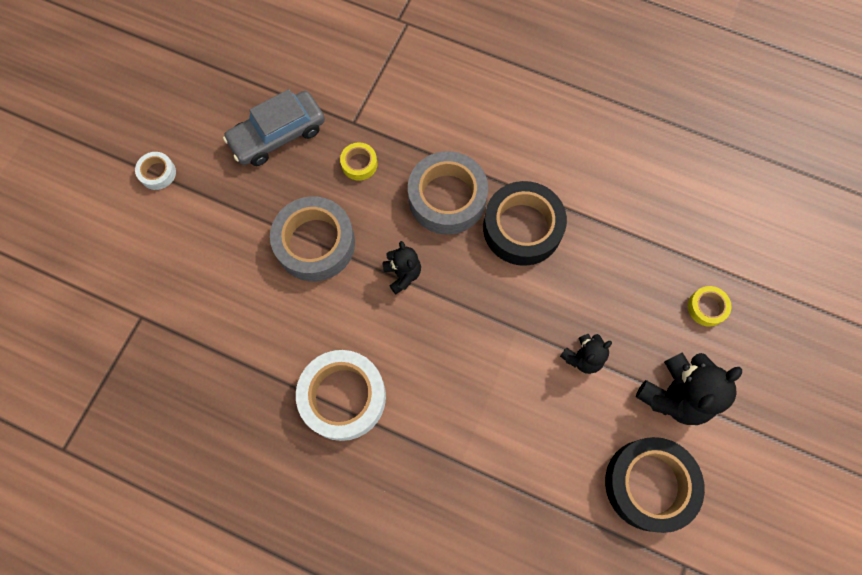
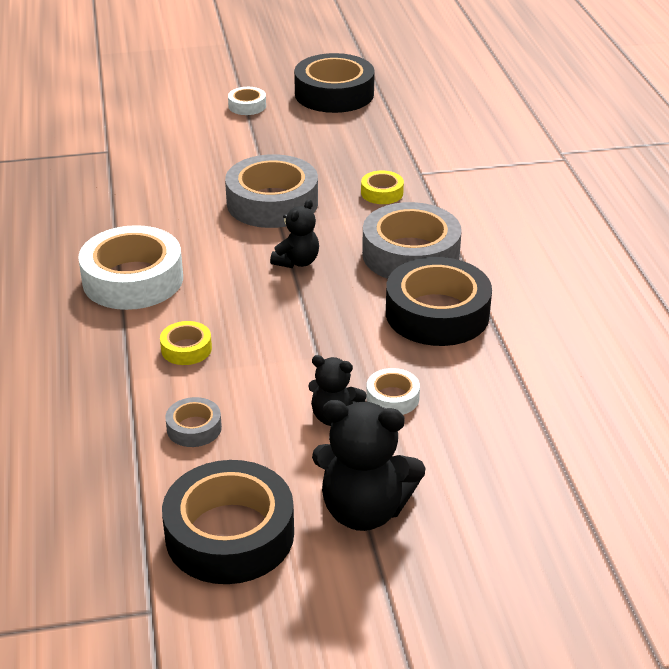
camera: 55 degrees right, 35 degrees down
(193, 101) = (334, 94): none -> black tape
(278, 135) = (355, 142): grey car -> none
(539, 449) = (194, 428): none -> grey tape
(587, 312) = (392, 398): none -> white tape
(706, 307) = (508, 492): yellow tape -> yellow tape (186, 349)

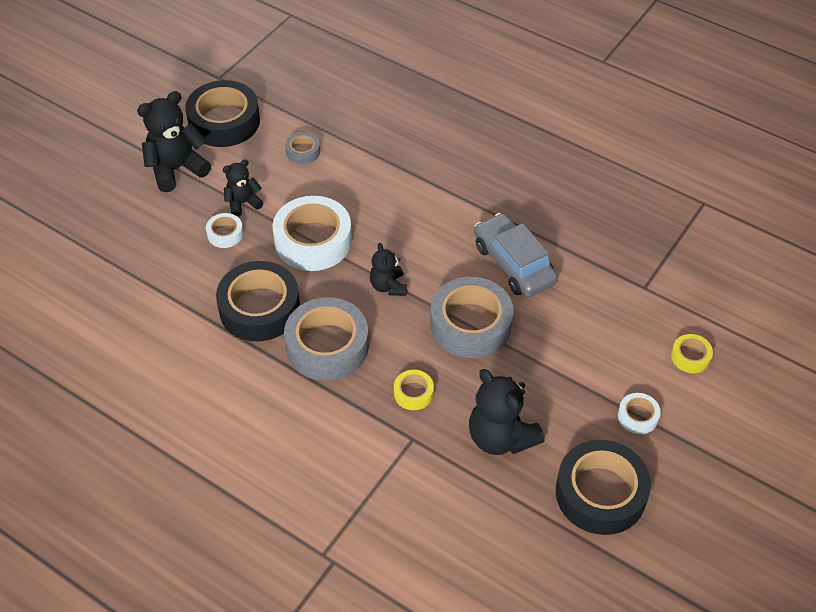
camera: 135 degrees right, 15 degrees up
(133, 279) = (459, 205): white tape -> white tape (313, 241)
(170, 216) = (514, 264): none -> grey car
(186, 349) = (366, 186): yellow tape -> yellow tape (690, 357)
(355, 143) = (500, 437): none -> black teddy bear

